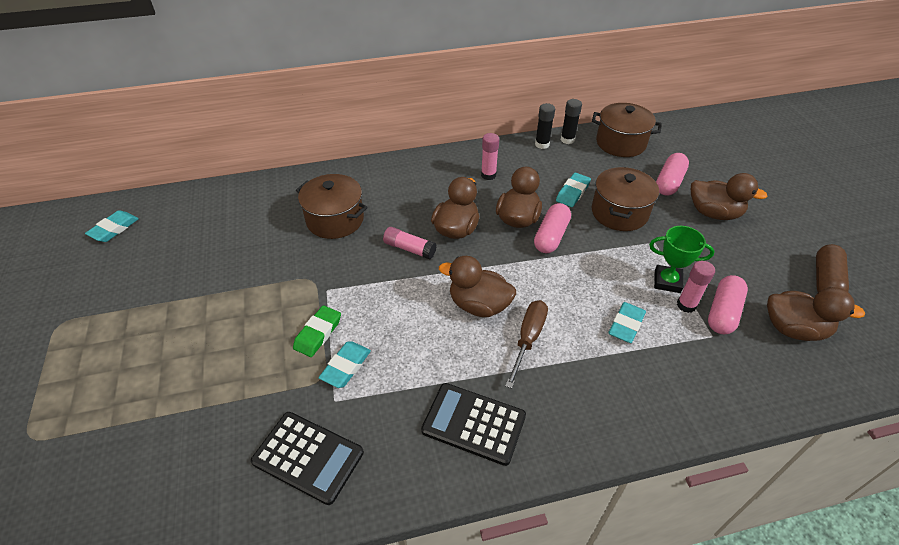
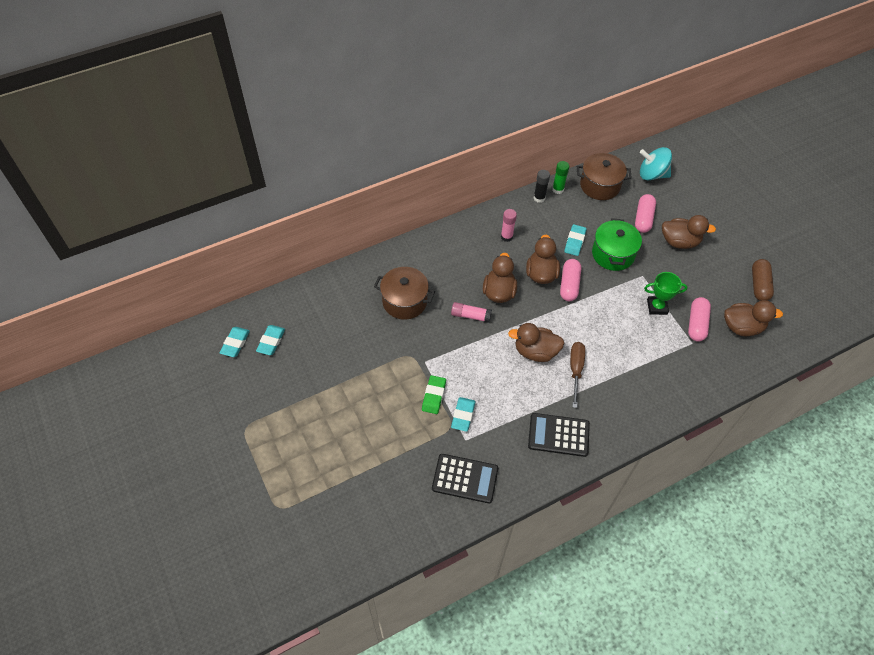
camera: 15 degrees left, 10 degrees up
(567, 140) = (558, 189): black glue stick -> green glue stick
(619, 212) = (613, 254): brown pot -> green pot
(626, 325) = (636, 346): turquoise eraser -> turquoise eraser (271, 341)
(686, 305) = (672, 323): pink glue stick -> none
(690, 141) = (652, 174): none -> turquoise spinning top

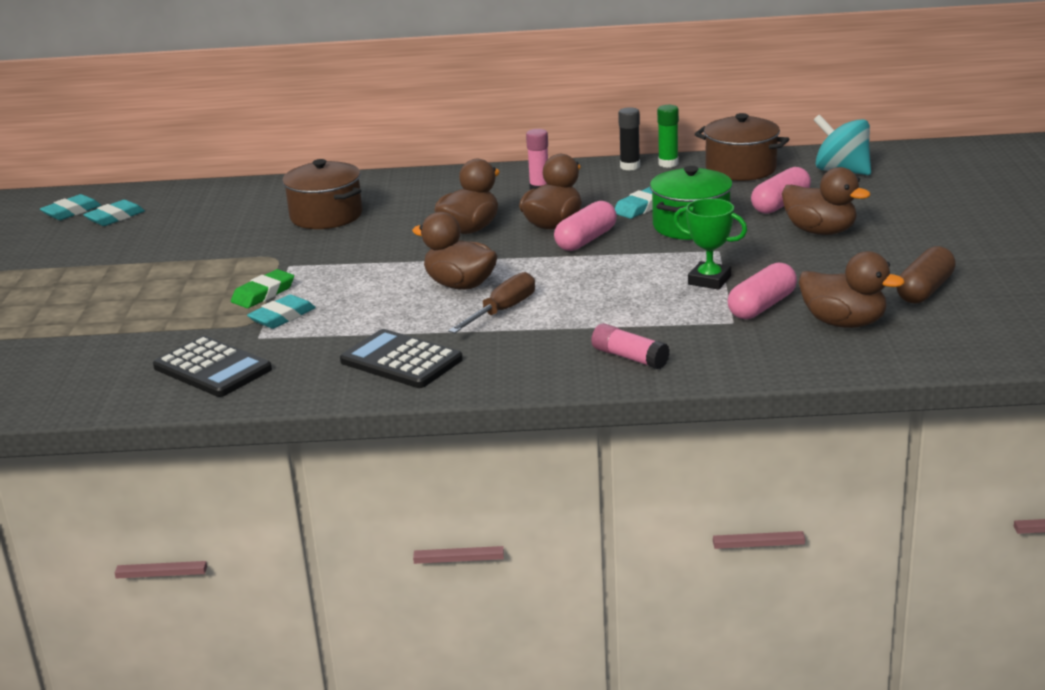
camera: 30 degrees right, 30 degrees down
(470, 316) = (403, 241): pink glue stick -> pink glue stick (629, 357)

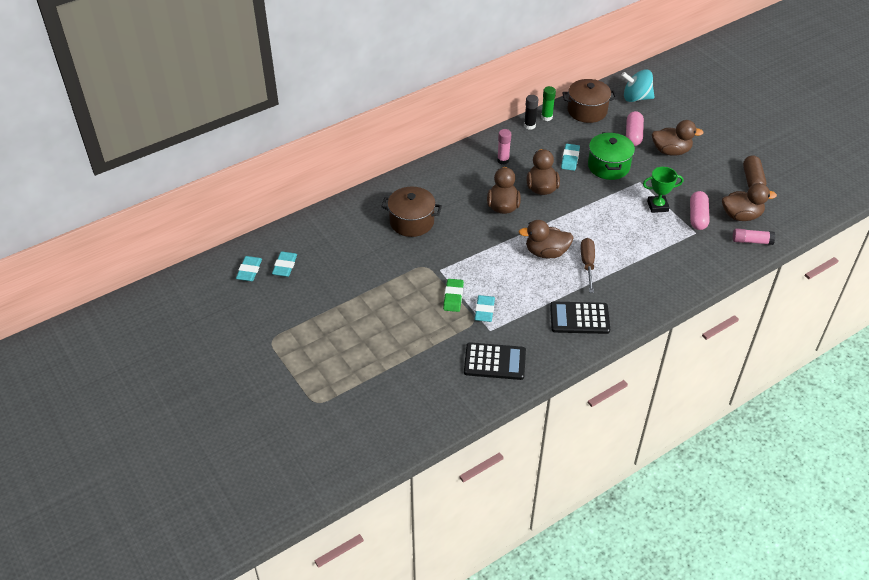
camera: 35 degrees left, 20 degrees up
(586, 240) = (570, 195): pink capsule -> none
(629, 357) = (677, 274): pink glue stick -> pink glue stick (751, 241)

